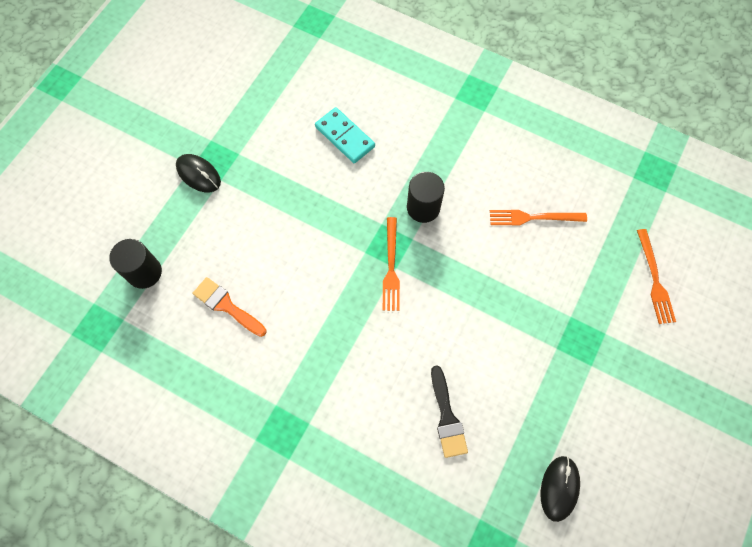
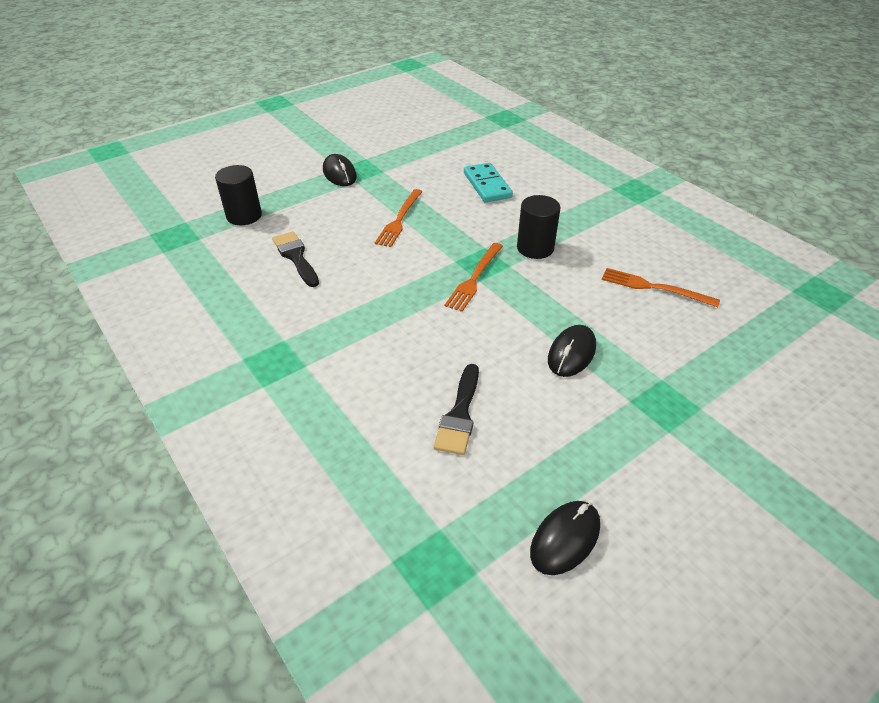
camera: 25 degrees right, 25 degrees down
(226, 306) = (296, 257): orange brush -> black brush
(499, 319) = (571, 353): none -> black mouse
(654, 279) = (789, 381): orange fork -> orange fork (399, 220)

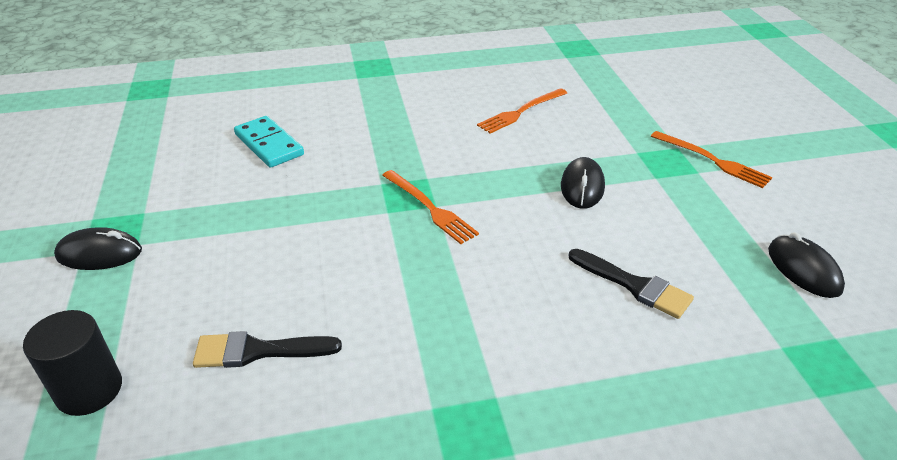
camera: 65 degrees left, 5 degrees down
(399, 220) = (268, 230): orange fork -> orange fork (712, 160)
(487, 185) = (269, 144): turquoise domino -> turquoise domino turned 45 degrees clockwise
(535, 248) = (411, 153): black cylinder -> none
(571, 353) = (582, 186): black mouse -> black mouse turned 45 degrees clockwise

